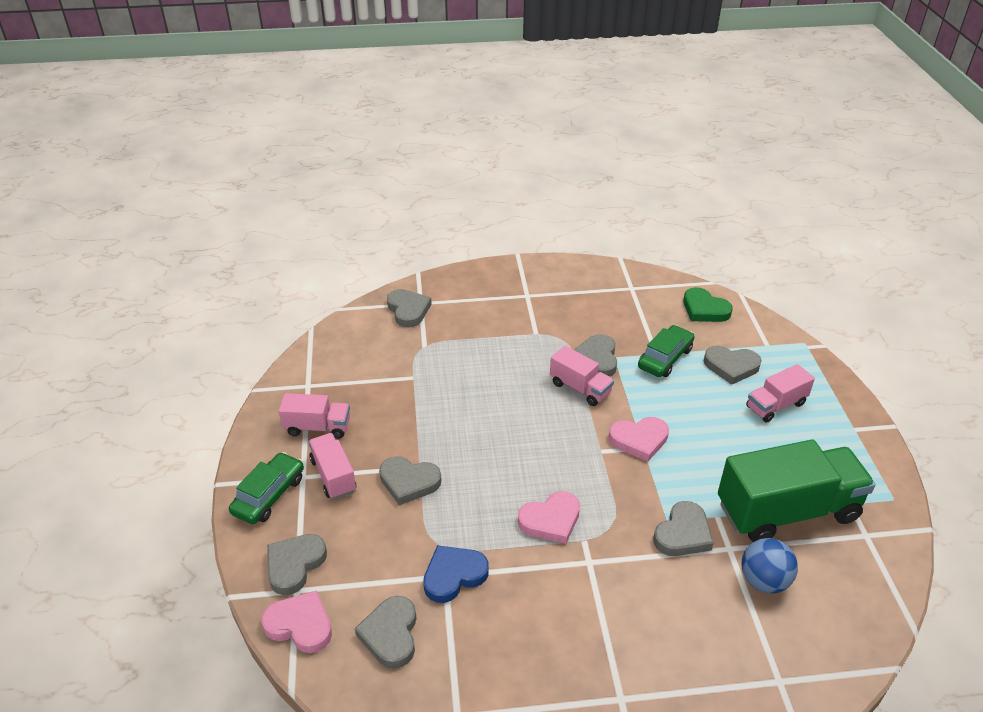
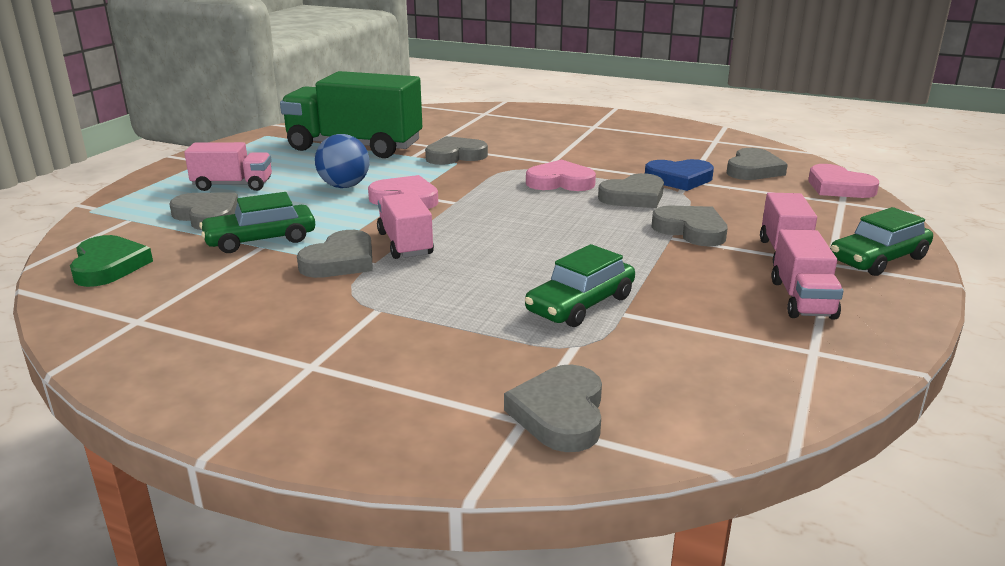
camera: 150 degrees left, 15 degrees down
(294, 565) = (843, 213): grey heart -> grey heart (633, 197)
(317, 427) = (802, 299): pink truck -> pink truck turned 120 degrees counterclockwise
(439, 375) = (580, 304): none -> green car
(763, 581) = (431, 133): blue ball -> blue ball (344, 186)

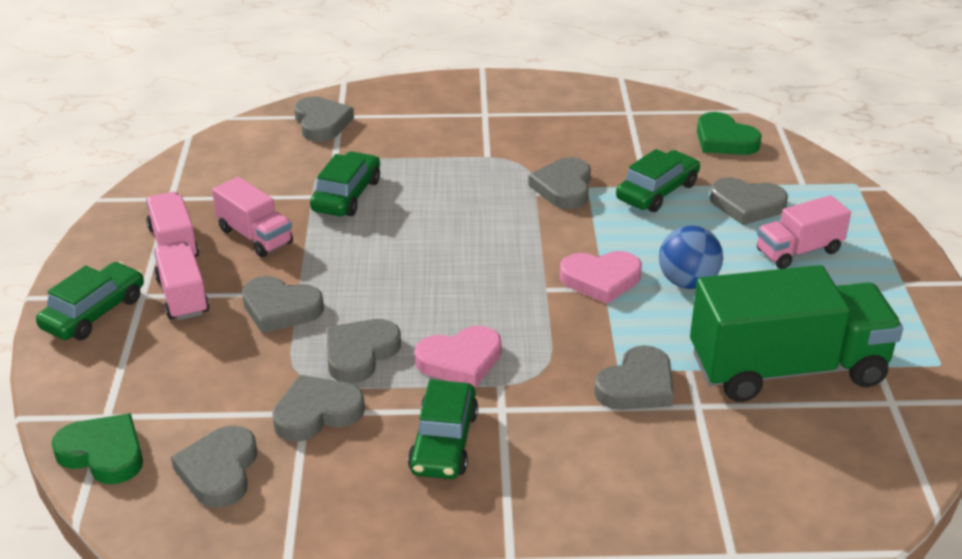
camera: 155 degrees right, 10 degrees up
(405, 244) = (533, 219): pink truck -> pink truck (255, 236)
(600, 157) = (444, 442): none -> green car
(679, 179) = (317, 413): blue heart -> grey heart
(838, 187) = (103, 453): pink heart -> green heart

